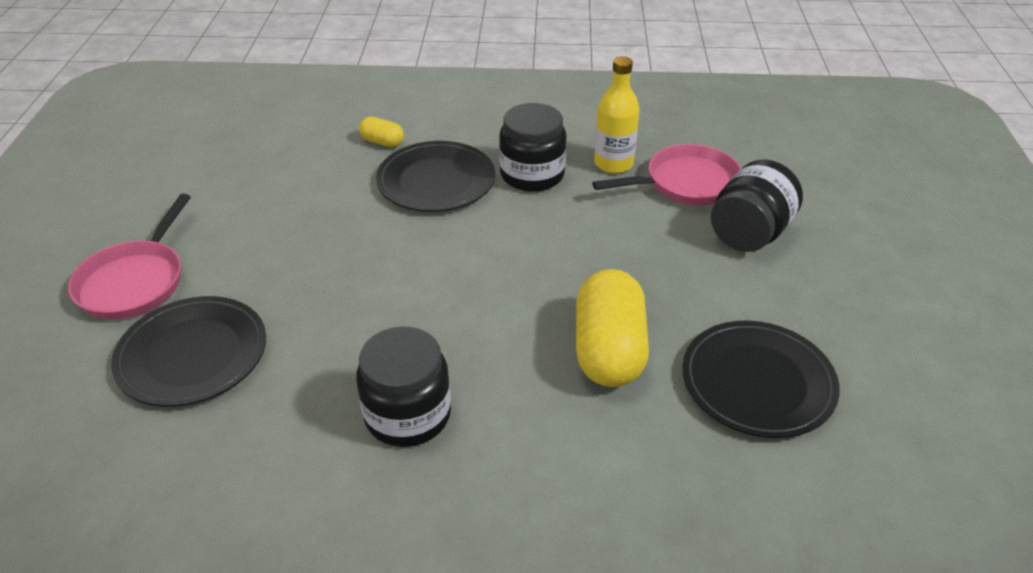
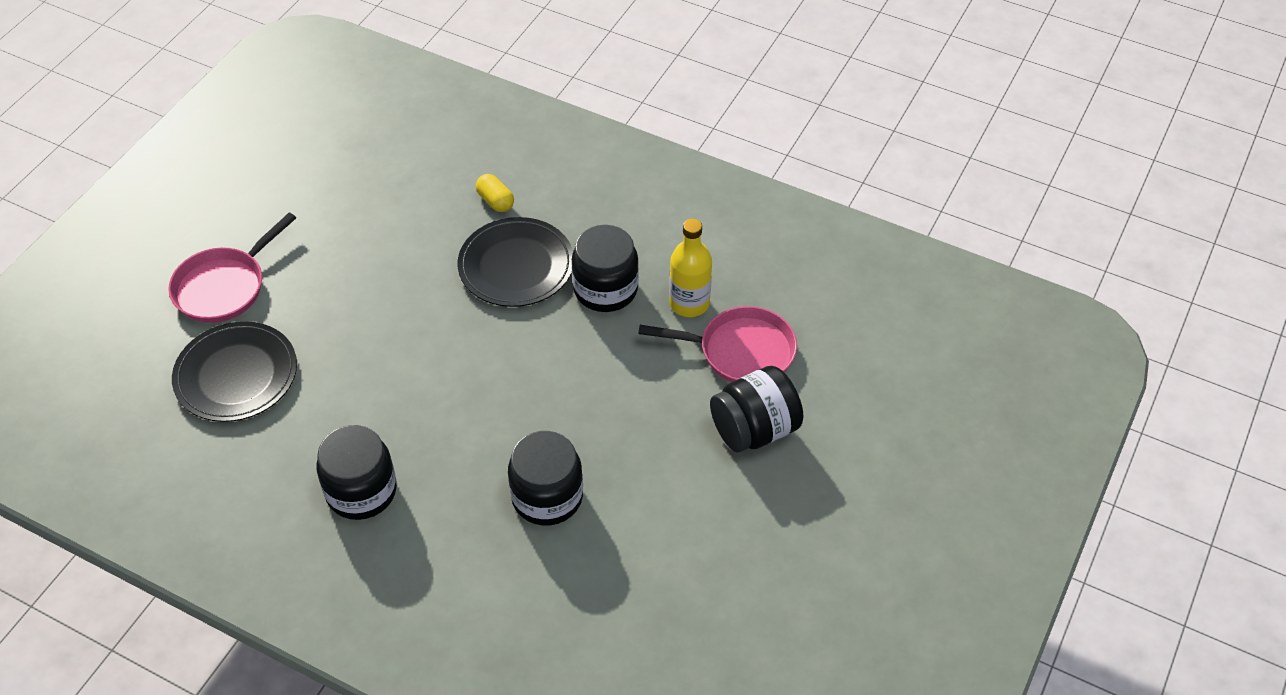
camera: 25 degrees right, 10 degrees up
(609, 350) = (547, 497): yellow capsule -> black jar
(757, 382) = (644, 574): black plate -> none

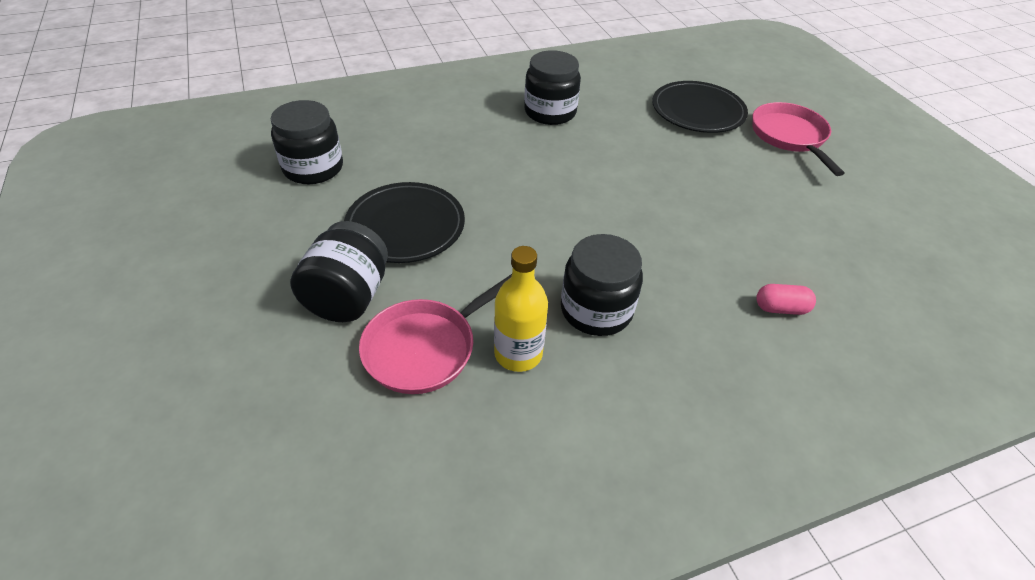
camera: 130 degrees right, 5 degrees down
(495, 201) = (780, 308): yellow capsule -> pink capsule
(516, 266) = (680, 274): black plate -> black plate (405, 226)
(547, 497) = (447, 169): black jar -> black jar (313, 168)

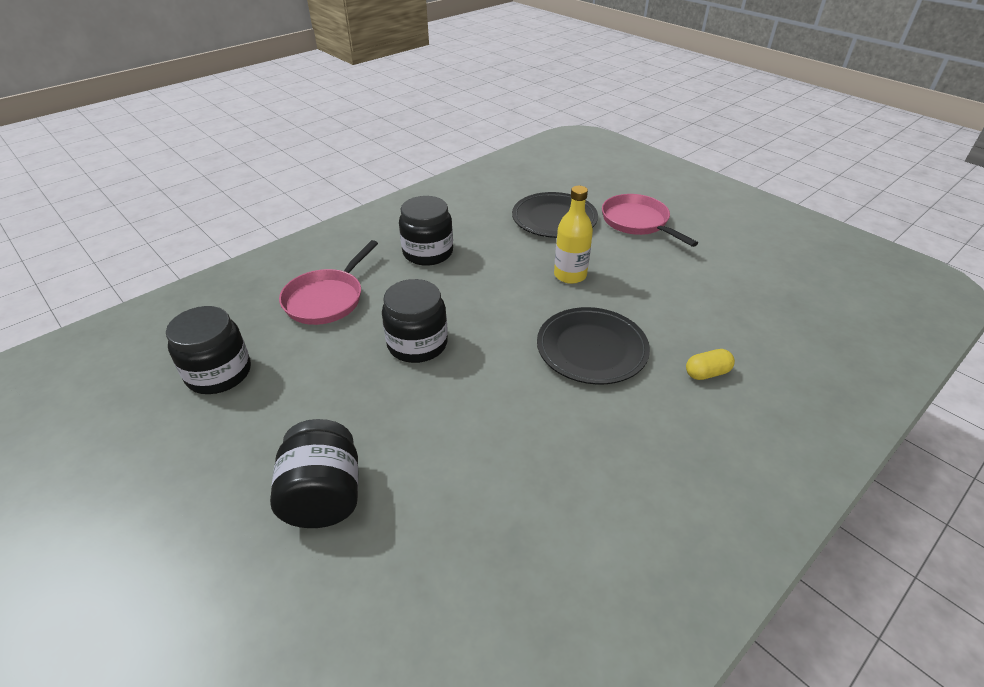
camera: 20 degrees left, 5 degrees down
(405, 226) = (346, 404): black plate -> black plate (591, 349)
(426, 347) = (428, 519): pink pan -> pink pan (327, 299)
(518, 354) = (516, 493): yellow bottle -> yellow bottle (570, 275)
(596, 310) = (563, 426): black jar -> black jar (417, 344)
(780, 308) = (707, 373): pink capsule -> yellow capsule

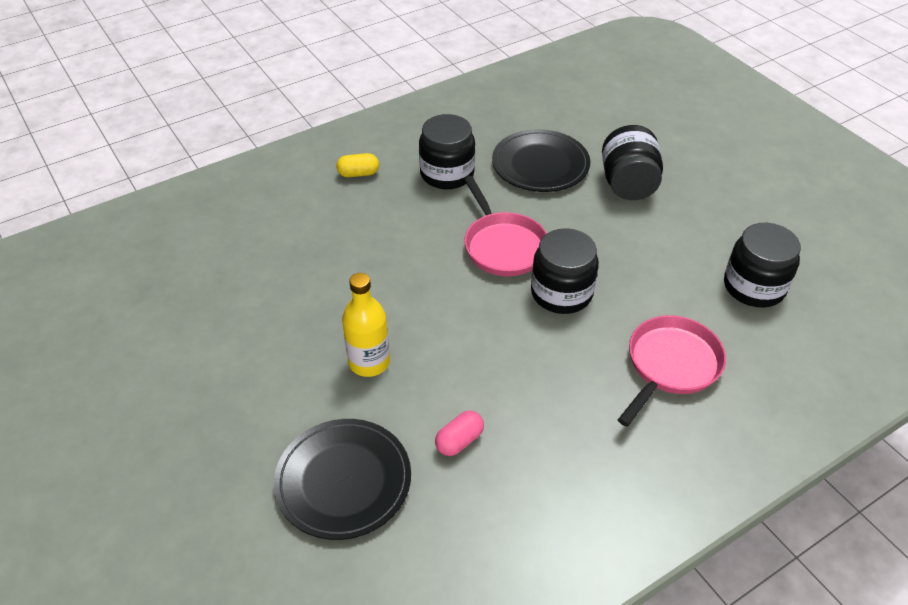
camera: 170 degrees left, 5 degrees up
(428, 252) = (547, 430): black jar -> black jar (447, 174)
(487, 242) = (459, 441): none -> pink capsule
(591, 349) = (389, 266): black plate -> black plate (540, 165)
(637, 222) = (222, 452): pink pan -> pink pan (503, 245)
(707, 373) = (297, 231): yellow capsule -> yellow capsule (358, 174)

